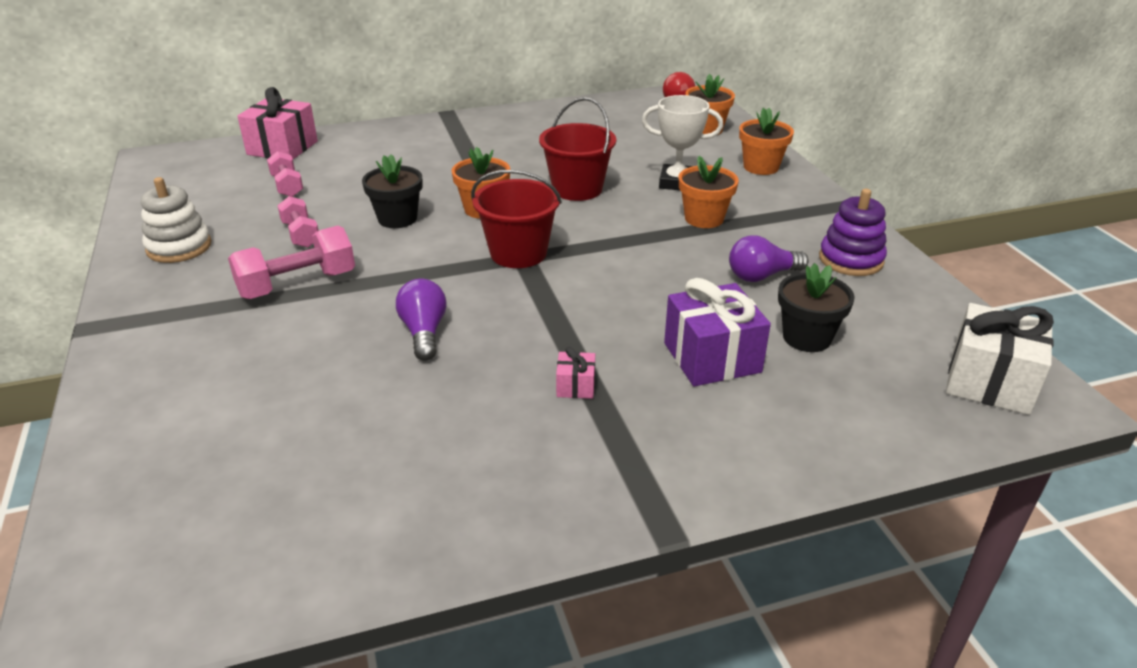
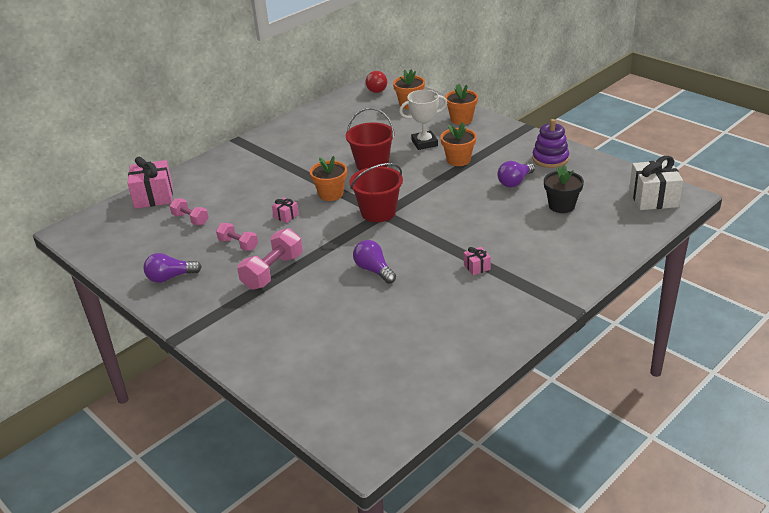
camera: 25 degrees left, 0 degrees up
(179, 247) = (170, 277): white stacking toy -> purple light bulb
(397, 218) = (286, 216): black flower pot -> pink gift
(712, 357) = (527, 231): purple gift -> none

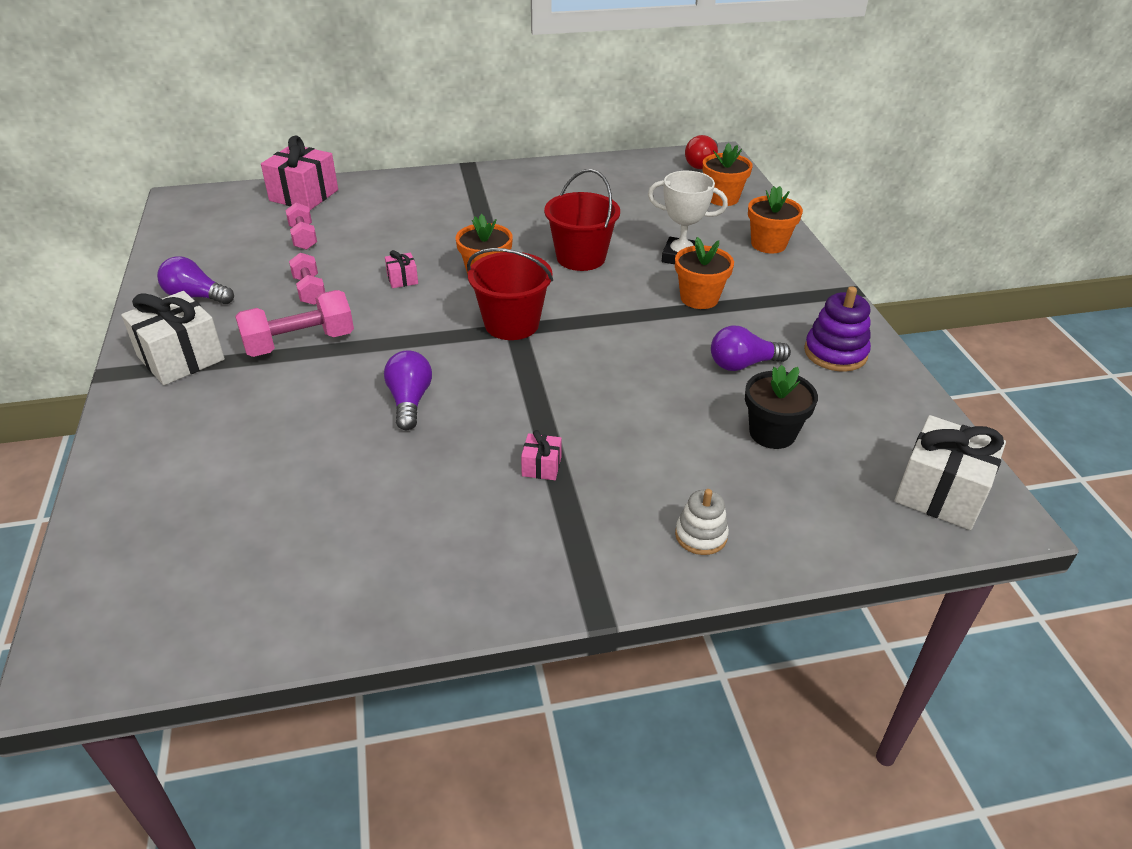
camera: 30 degrees right, 5 degrees up
(212, 310) = (181, 358): none -> white gift
(578, 260) = (701, 535): none -> white stacking toy

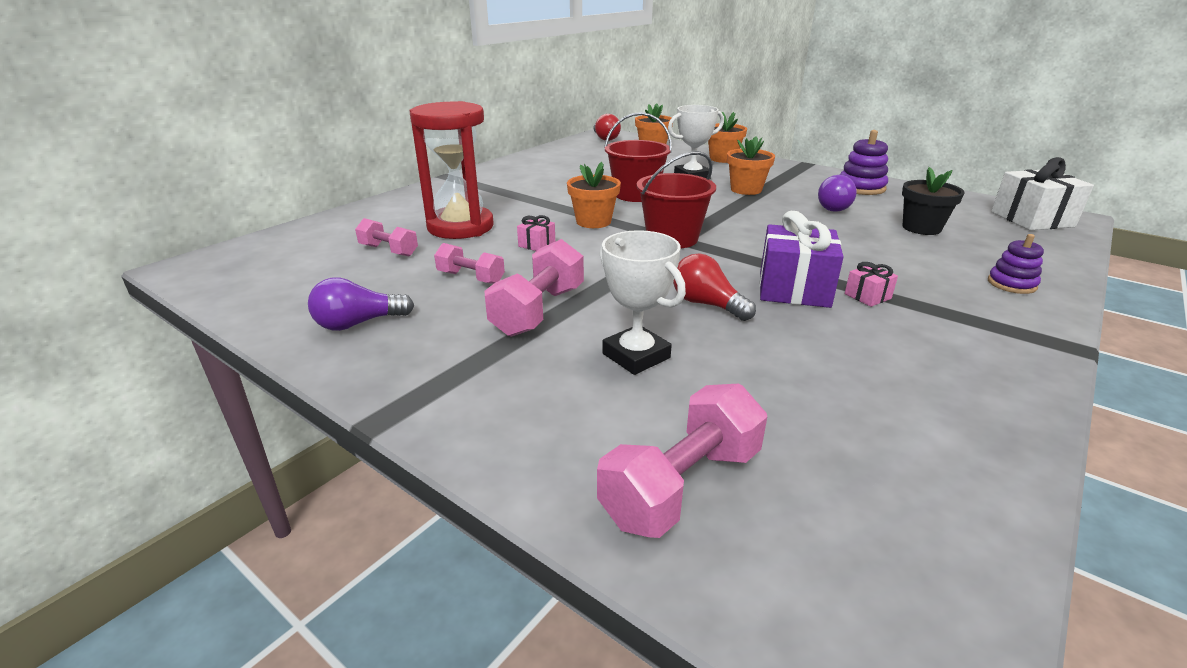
camera: 40 degrees left, 10 degrees down
(161, 506) = (681, 485): none -> pink dumbbell
(181, 358) = (441, 370): white gift -> none
(289, 413) = (636, 356): none -> white trophy
(304, 195) = (330, 228): pink gift -> none
(383, 234) = (460, 227): none -> red hourglass
(409, 401) = (707, 304): purple light bulb -> red light bulb
(499, 425) = (794, 289): none -> purple gift
(701, 535) = (1011, 284): white stacking toy -> purple stacking toy

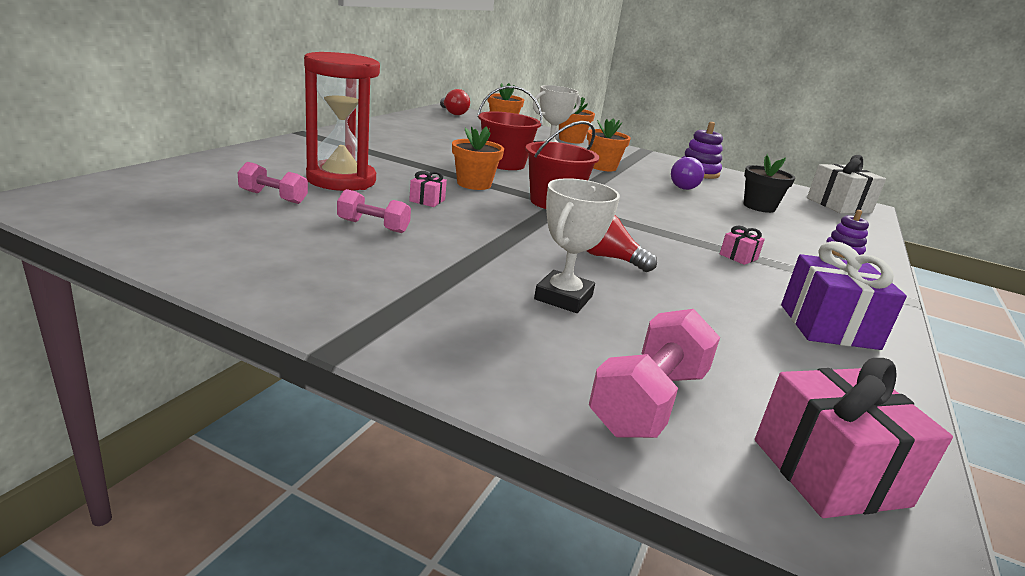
camera: 15 degrees left, 5 degrees down
(358, 323) = (271, 262): purple light bulb -> none
(539, 311) = (455, 258): pink dumbbell -> none
(636, 356) = (563, 298): white trophy -> white trophy turned 75 degrees clockwise
(794, 289) = (677, 249): purple gift -> purple gift (828, 326)
(871, 588) = (829, 472): none -> pink gift

